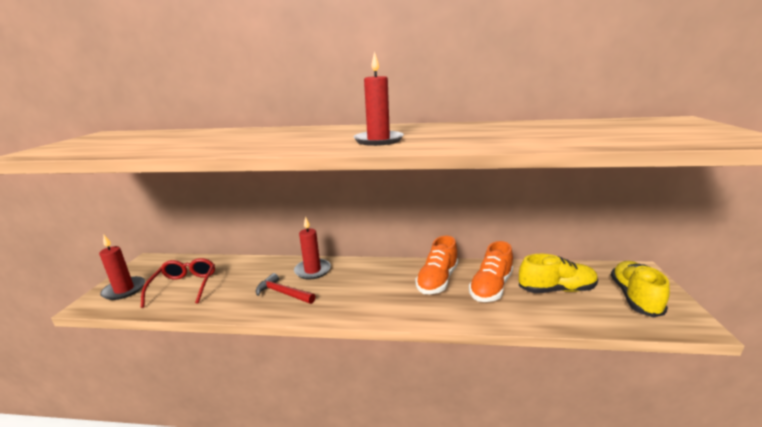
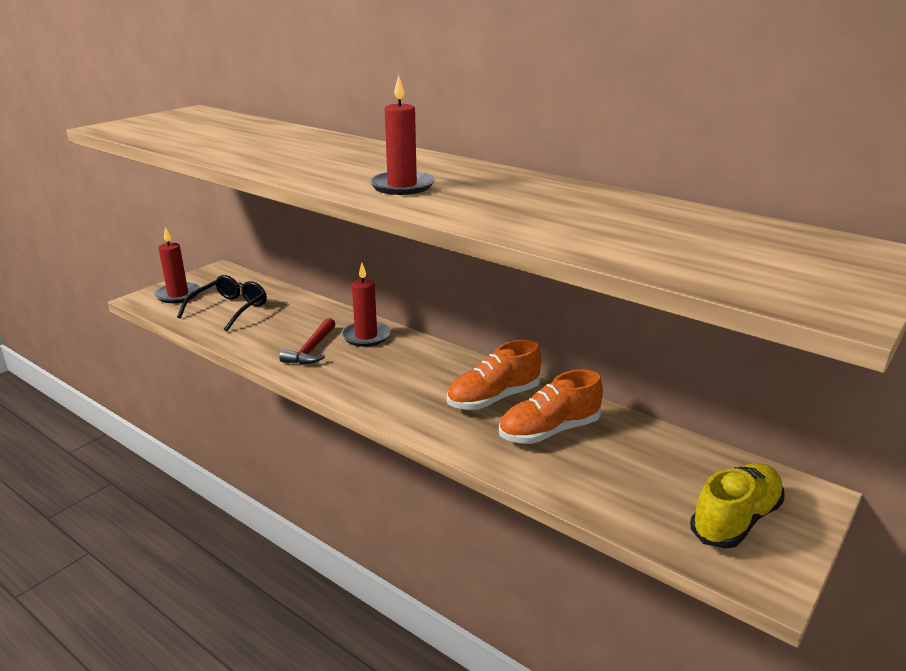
camera: 30 degrees right, 5 degrees up
(184, 286) = (229, 309): red glasses -> black glasses
(282, 293) = (311, 350): red hammer -> red hammer turned 135 degrees counterclockwise
(556, 289) = (634, 467): yellow shoe -> none

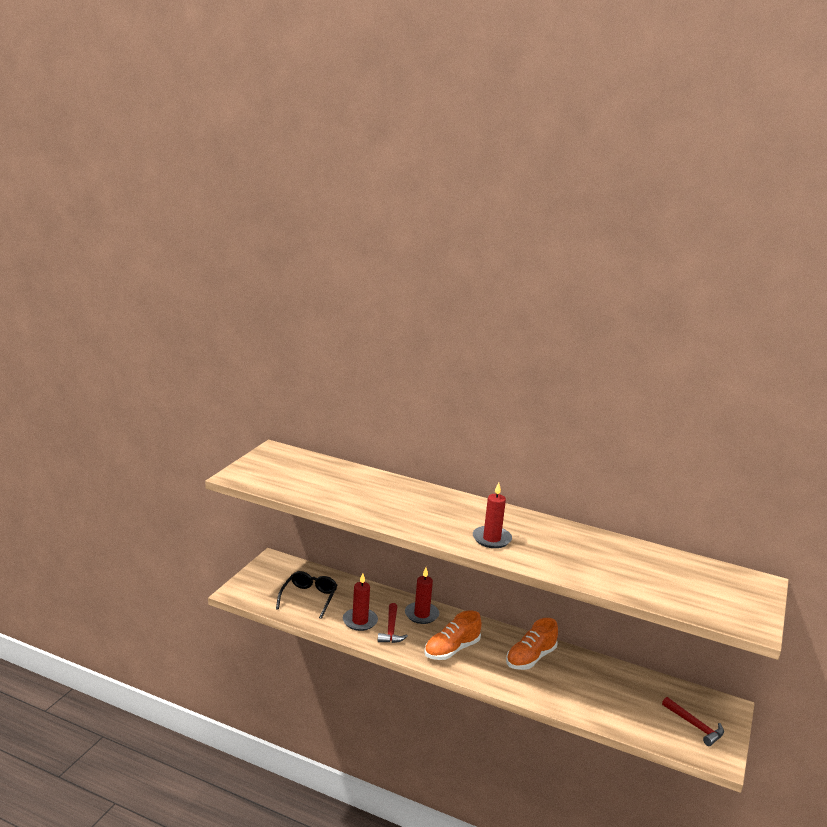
camera: 15 degrees left, 5 degrees down
(178, 295) = (259, 587): red candle -> red candle (360, 621)
(549, 431) = (574, 679): orange shoe -> orange shoe (451, 650)
(735, 520) = (695, 726): yellow shoe -> red hammer

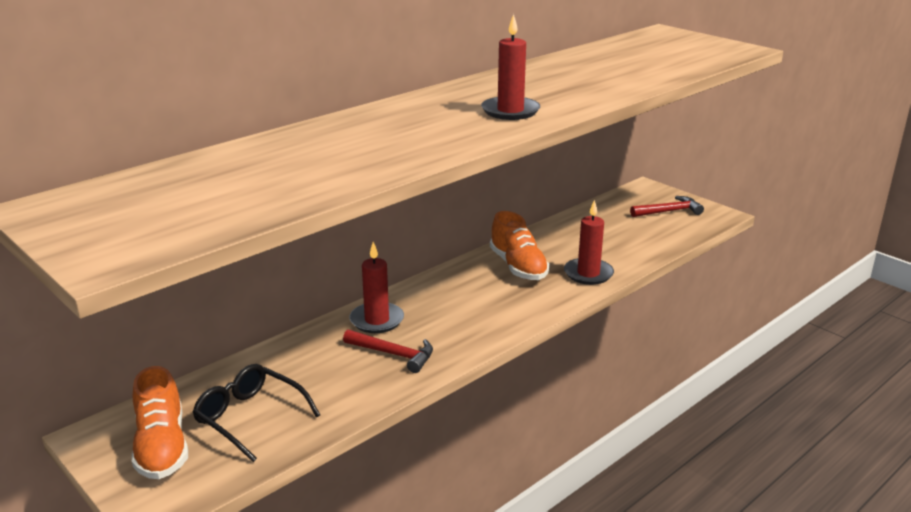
camera: 65 degrees left, 5 degrees up
(360, 621) = (353, 378): red candle -> red candle (588, 274)
(451, 650) = (470, 316): orange shoe -> orange shoe (162, 447)

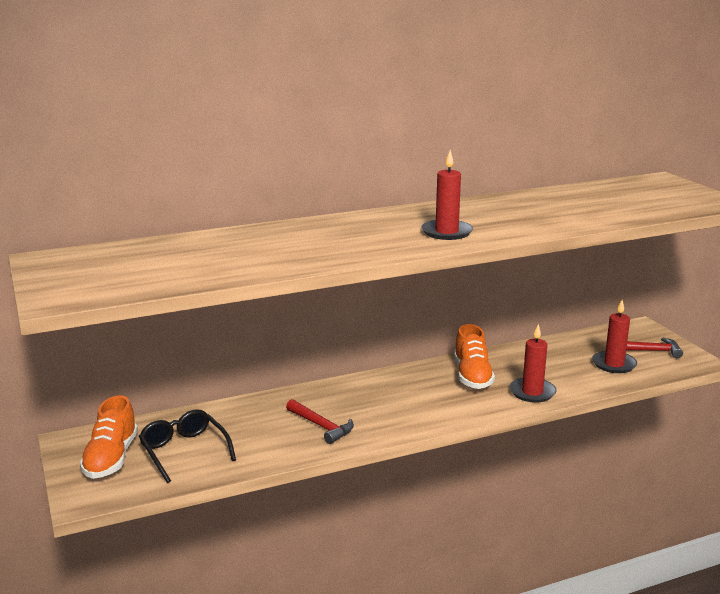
camera: 20 degrees right, 5 degrees down
(377, 320) = (324, 398): red candle -> red candle (614, 364)

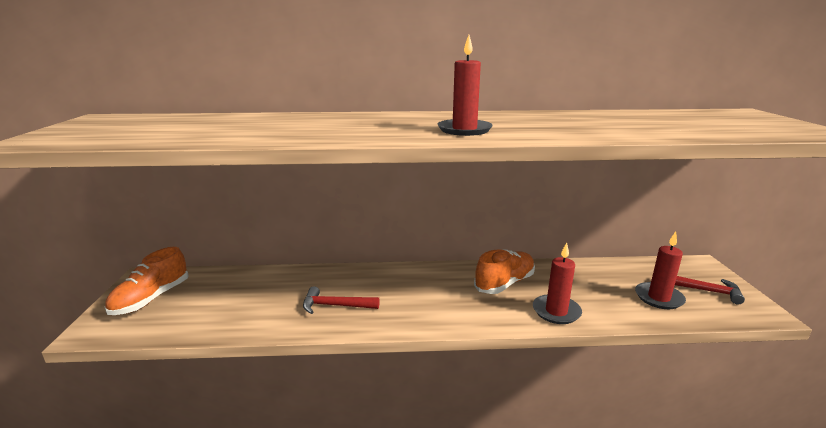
camera: 20 degrees right, 0 degrees up
(184, 451) = (208, 305): black glasses -> none
(321, 426) = (335, 306): red hammer -> red hammer turned 120 degrees clockwise
(472, 376) = (504, 283): orange shoe -> orange shoe turned 150 degrees counterclockwise

